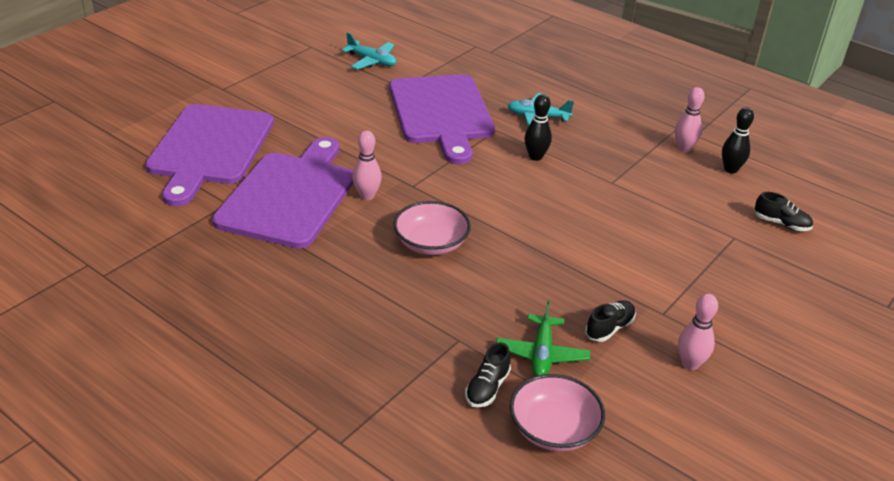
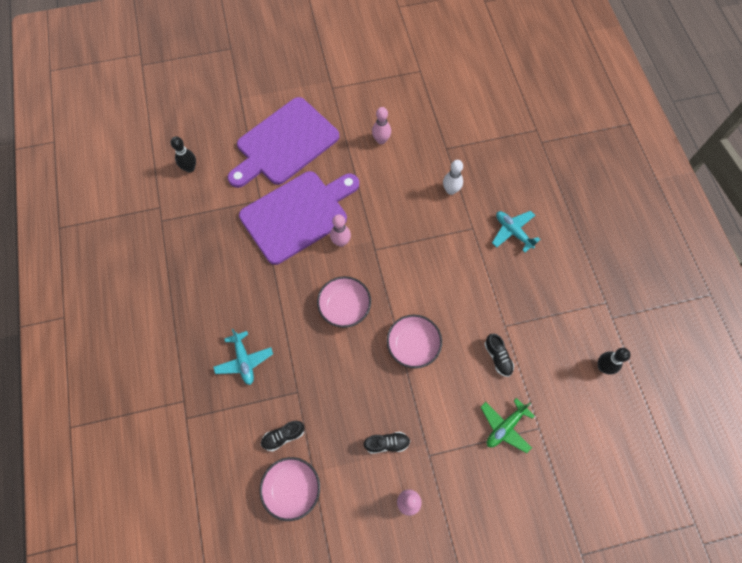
camera: 40 degrees right, 30 degrees up
(372, 61) = (448, 108): turquoise plane -> turquoise plane (244, 361)
(442, 113) = (451, 190): purple cutting board -> white bowling pin
(535, 157) = (476, 270): black bowling pin -> black bowling pin (190, 168)
(541, 238) = (413, 345): none -> pink bowl
(541, 354) = (332, 434): green plane -> green plane (505, 427)
(684, 148) = (589, 326): pink bowling pin -> pink bowling pin (381, 140)
(781, 223) = (585, 438): black shoe -> black shoe (498, 357)

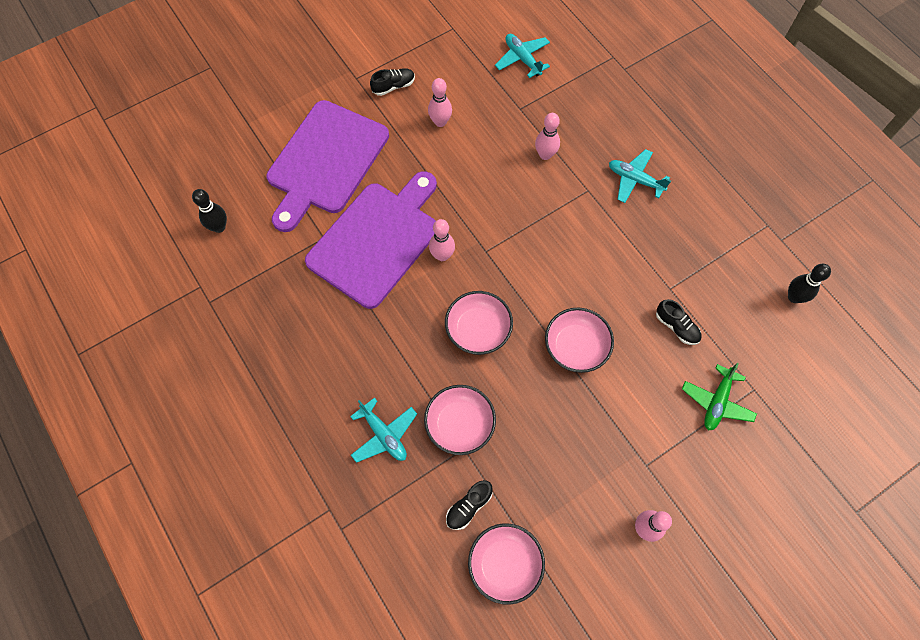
camera: 20 degrees left, 0 degrees up
(302, 373) = (460, 424): none -> pink bowl
(387, 443) = (593, 470): black shoe -> black shoe (393, 86)
(451, 190) = (545, 155): white bowling pin -> pink bowling pin
(464, 110) = (522, 59): none -> turquoise plane

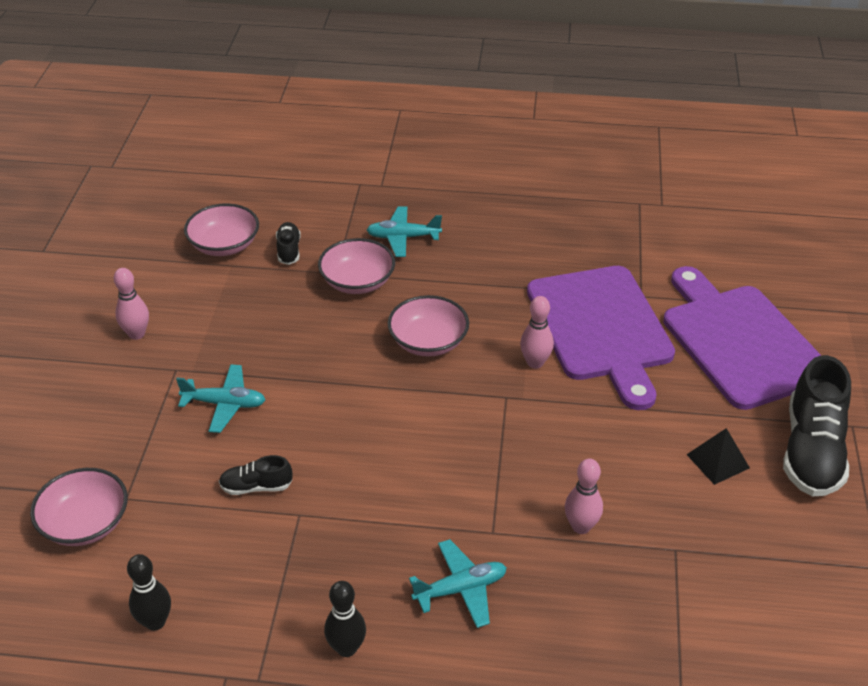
camera: 130 degrees right, 25 degrees down
(219, 227) = (719, 239): black bowling pin -> black bowling pin (346, 648)
(393, 86) = (811, 451): black shoe -> black shoe, size x2.06
(440, 122) = (718, 461): pink bowling pin -> black pyramid
(522, 59) = (761, 609): turquoise plane -> turquoise plane (225, 404)
(576, 346) = (331, 396): pink bowl -> pink bowl (85, 523)
(716, 402) = (155, 459): green plane -> none

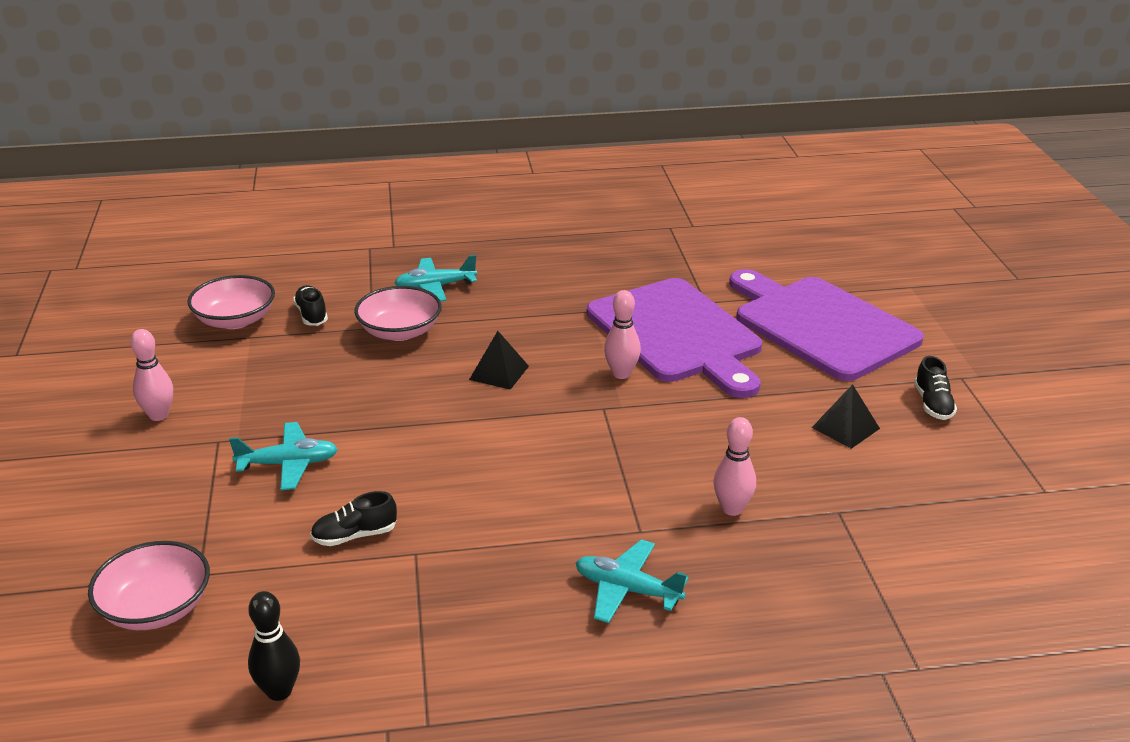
camera: 15 degrees left, 10 degrees down
(346, 648) = (520, 671): black bowling pin -> none
(428, 341) = (499, 372): pink bowl -> black pyramid
(460, 589) = (627, 590): turquoise plane -> turquoise plane turned 120 degrees counterclockwise
(811, 451) = (933, 404): black shoe -> black shoe, size x0.48

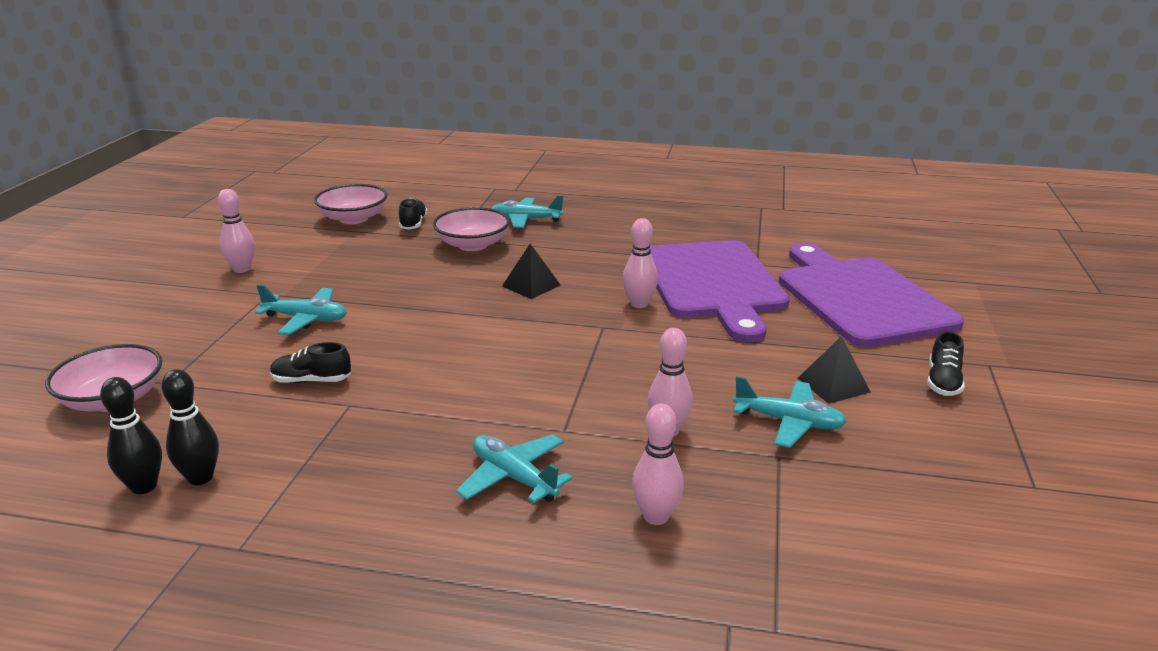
camera: 20 degrees right, 5 degrees down
(329, 667) = (200, 478): none -> black bowling pin
(771, 595) = (656, 516): none -> pink bowling pin
(829, 476) = (789, 422): none -> turquoise plane

